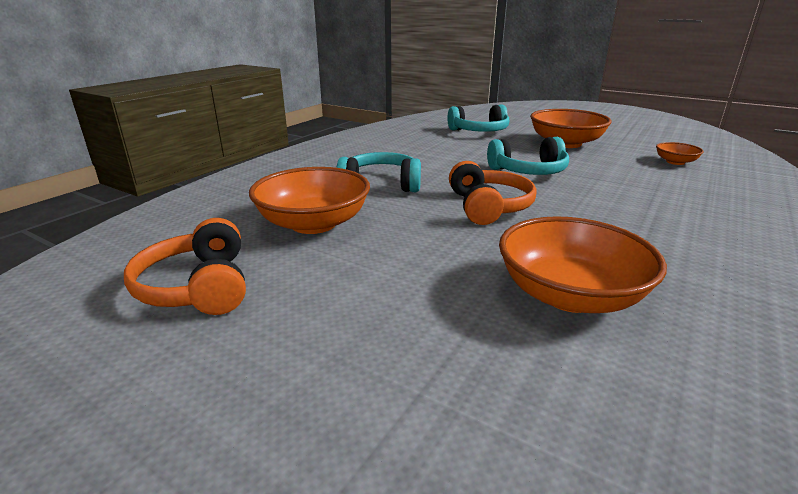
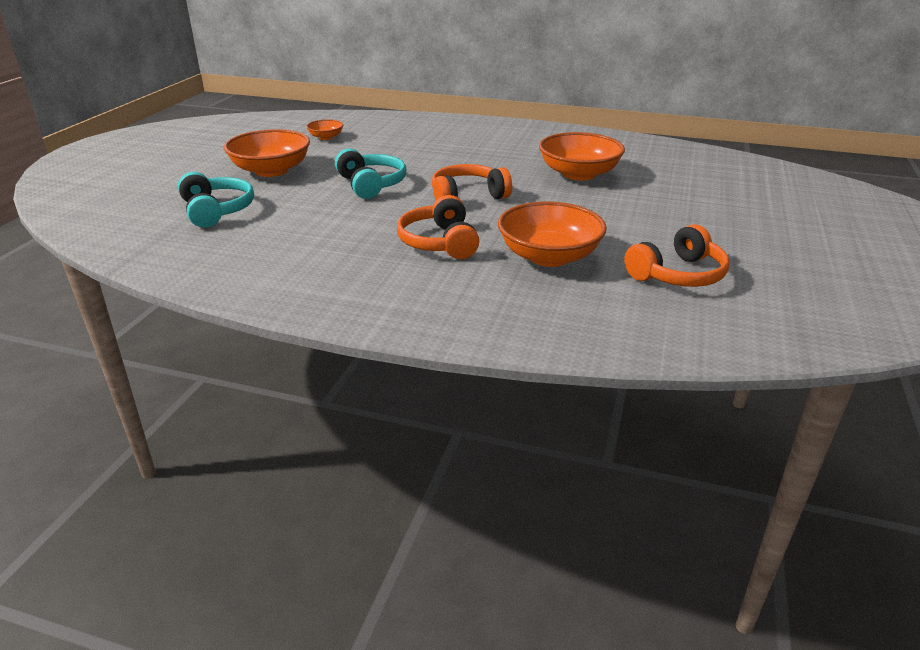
camera: 105 degrees left, 5 degrees up
(381, 185) = (439, 242): turquoise headphones -> orange headphones

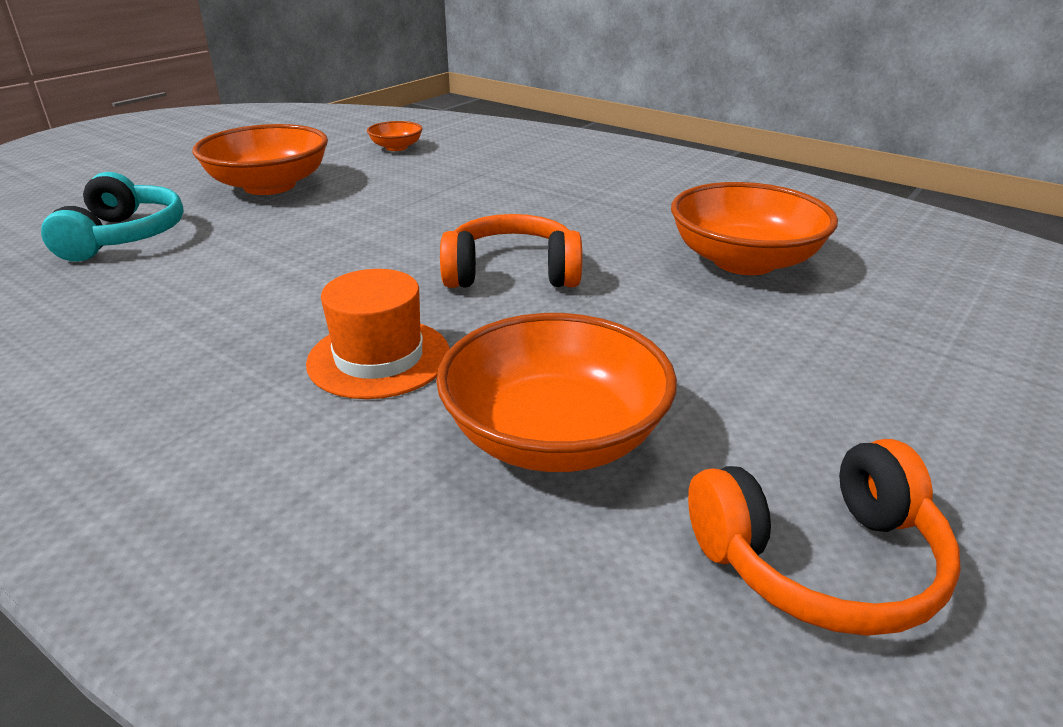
camera: 20 degrees right, 0 degrees up
(371, 184) = (381, 228): turquoise headphones -> none
(439, 242) = (379, 358): orange headphones -> orange hat

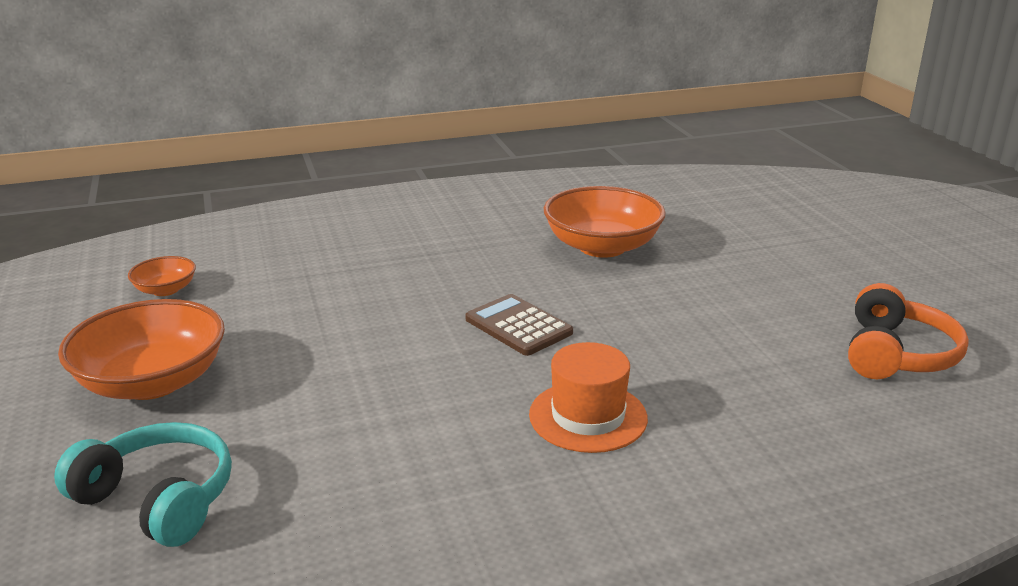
camera: 55 degrees left, 5 degrees down
(512, 273) = (518, 326): orange headphones -> brown calculator
(554, 436) = (742, 384): orange bowl -> none

